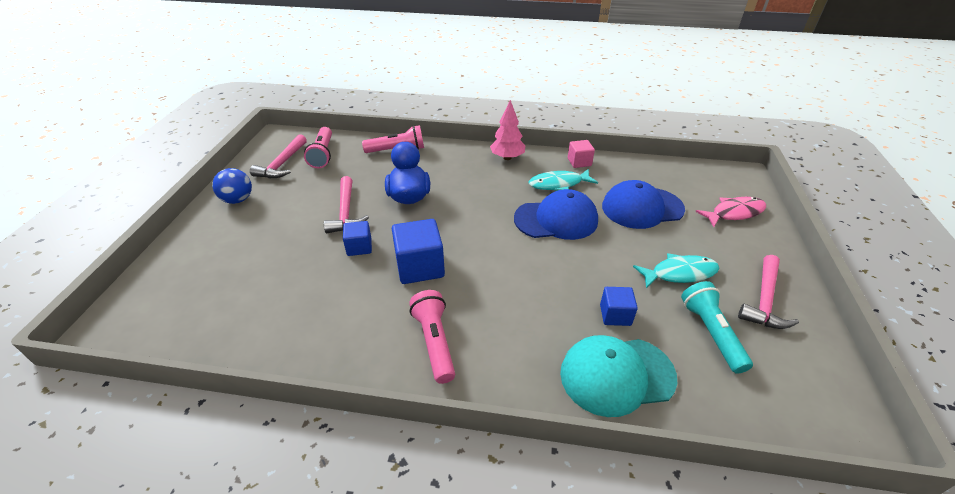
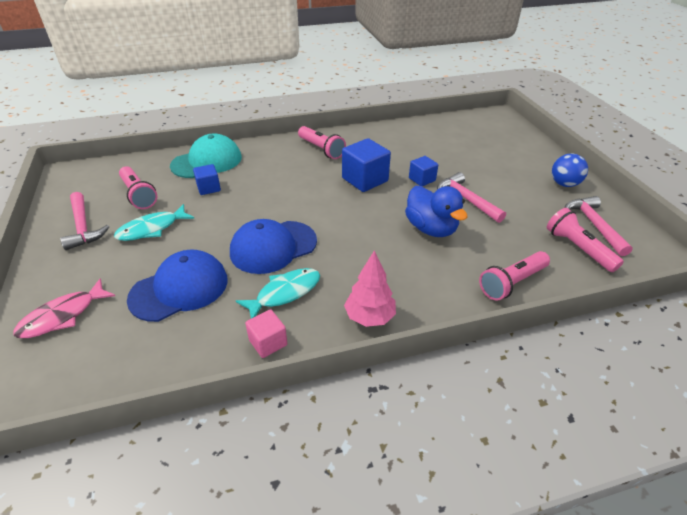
camera: 155 degrees right, 0 degrees up
(711, 333) = (138, 195): turquoise flashlight -> pink flashlight
(764, 300) = (83, 227): pink hammer -> pink hammer turned 150 degrees clockwise

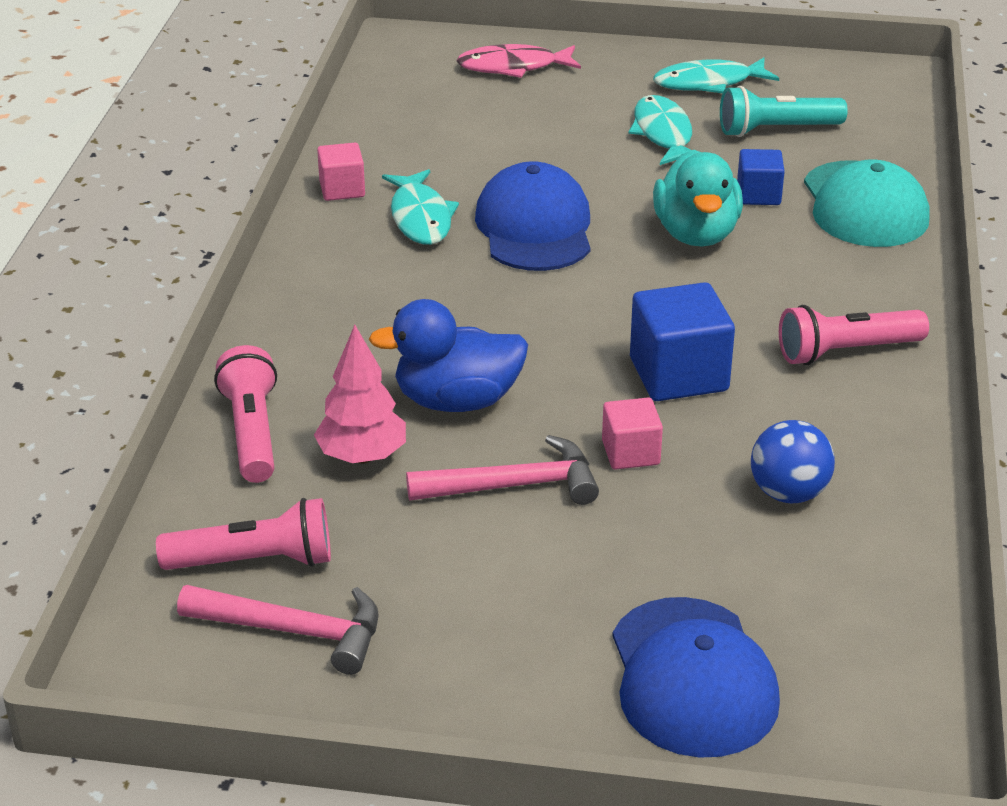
camera: 115 degrees right, 5 degrees down
(63, 316) = (513, 67): pink fish -> pink fish turned 75 degrees counterclockwise
(83, 227) = (708, 83): pink hammer -> turquoise fish
(138, 195) = (776, 130): pink flashlight -> turquoise flashlight
(180, 289) = (499, 142): blue cap -> blue cap (692, 678)
(253, 197) = (696, 234): none -> turquoise duck
(369, 317) = (312, 273): pink tree -> pink tree (362, 456)
(422, 179) = (630, 453): blue cube -> pink cube
(564, 184) = (462, 679): blue ball -> blue ball (788, 493)

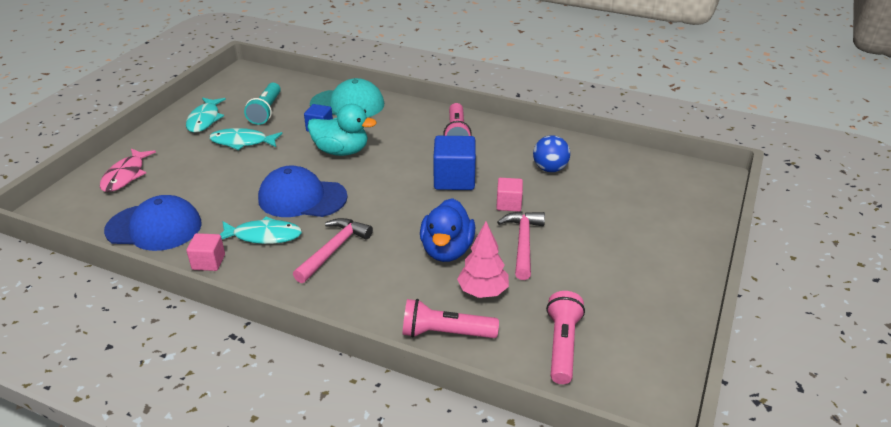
camera: 75 degrees left, 0 degrees up
(294, 631) = (621, 337): pink hammer -> pink hammer (333, 250)
(692, 678) = (663, 217): blue cap -> blue cap (154, 227)

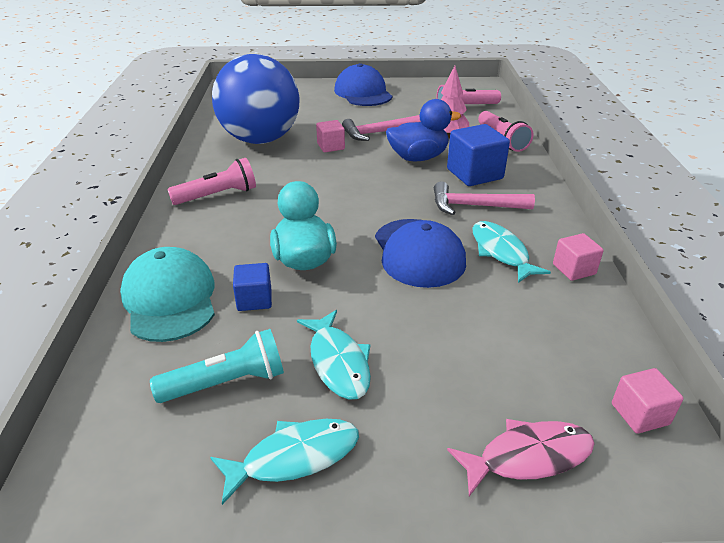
camera: 115 degrees left, 0 degrees up
(94, 221) = (640, 414): none -> pink cube
(154, 227) = (580, 342): blue cap -> blue cap (363, 93)
(454, 179) = (311, 177): blue cube -> blue cube (474, 174)
(550, 169) = (260, 139): blue ball -> blue ball, size x2.31

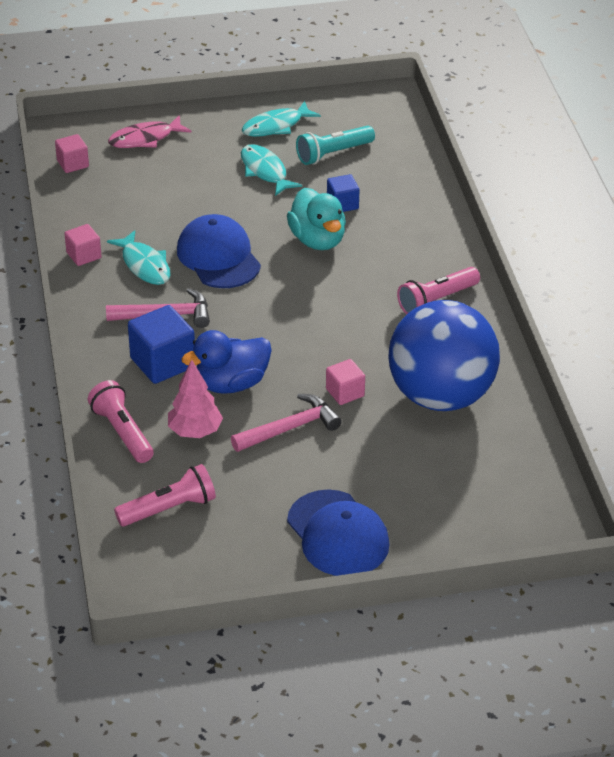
camera: 170 degrees right, 5 degrees up
(170, 299) = (408, 198): turquoise cap -> none

